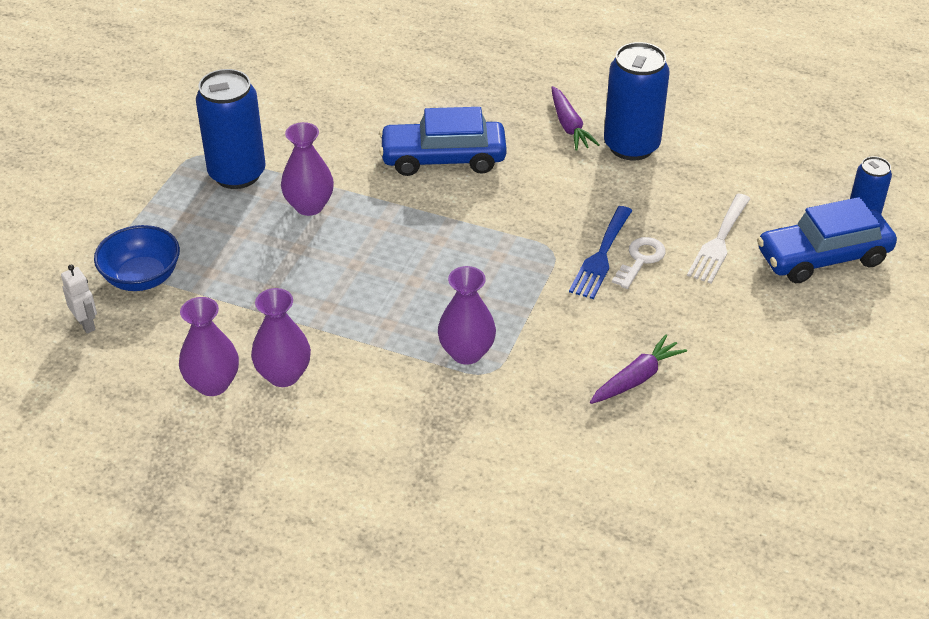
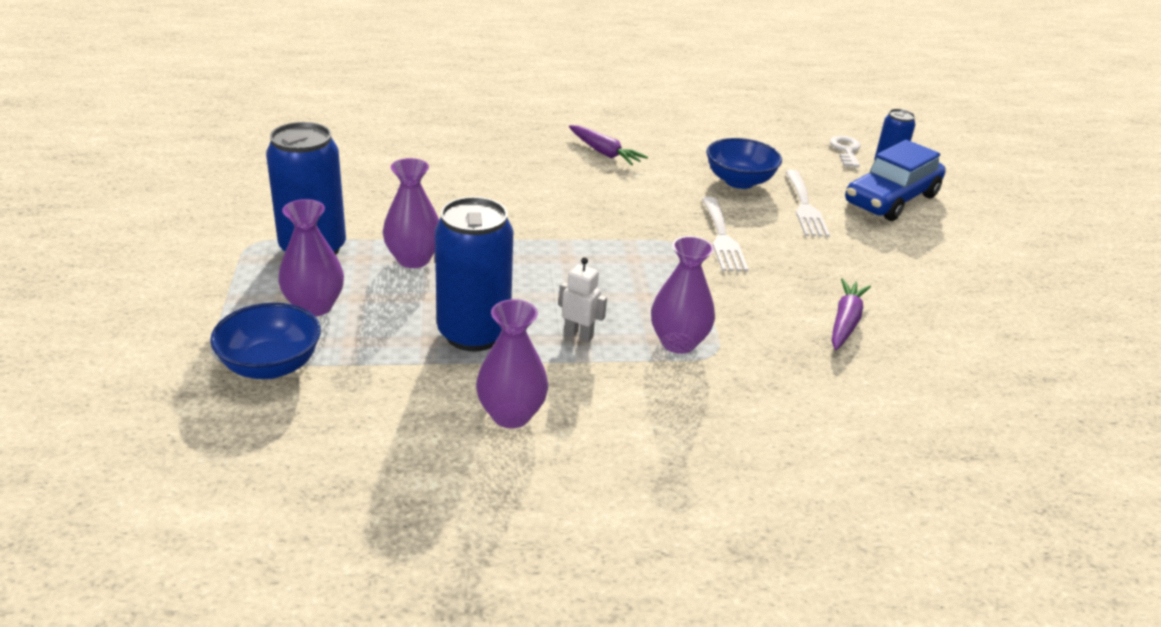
camera: 30 degrees left, 10 degrees down
(86, 324) = (232, 430): white robot -> white robot (579, 335)
(212, 384) = (437, 447): purple vase -> purple vase (314, 306)
(443, 158) = (514, 196): blue car -> none
(601, 256) = (722, 238): blue fork -> white fork
(631, 146) = (669, 156): blue can -> blue can (474, 334)
(640, 260) = (757, 233): white key -> white key (846, 150)
(678, 194) = (739, 181): none -> blue bowl

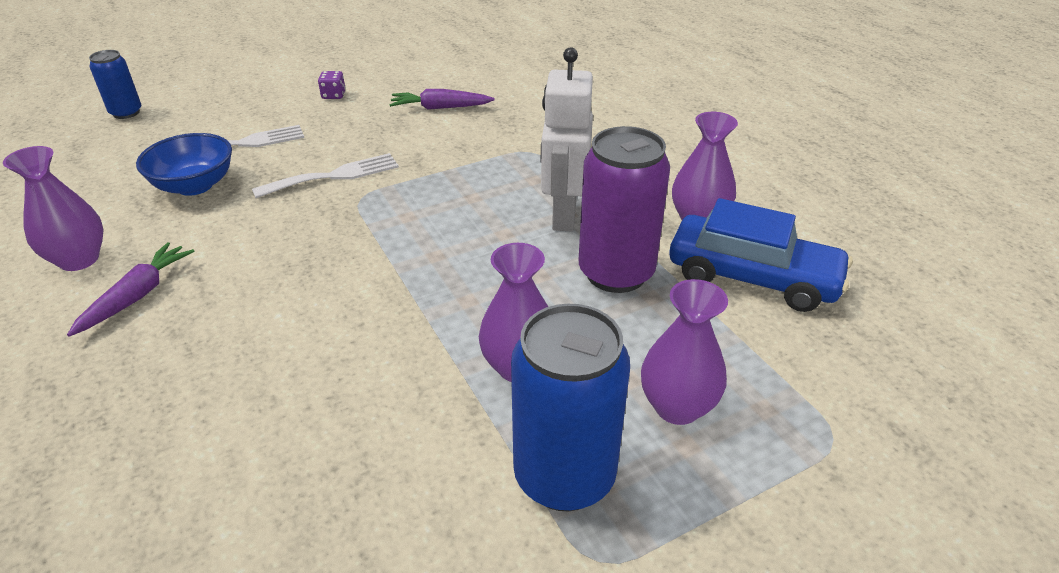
camera: 110 degrees left, 5 degrees up
(271, 366) = (796, 388): blue bowl -> none
(474, 334) = (616, 273): blue can -> purple can
(579, 335) = (563, 216): white robot -> white robot, size x1.97
(678, 343) = (530, 168): purple vase -> purple vase (79, 259)
(846, 150) = (89, 136): white key -> none
(891, 199) = (206, 106): blue car -> blue car (752, 277)
(898, 265) = (333, 95): none -> purple dice

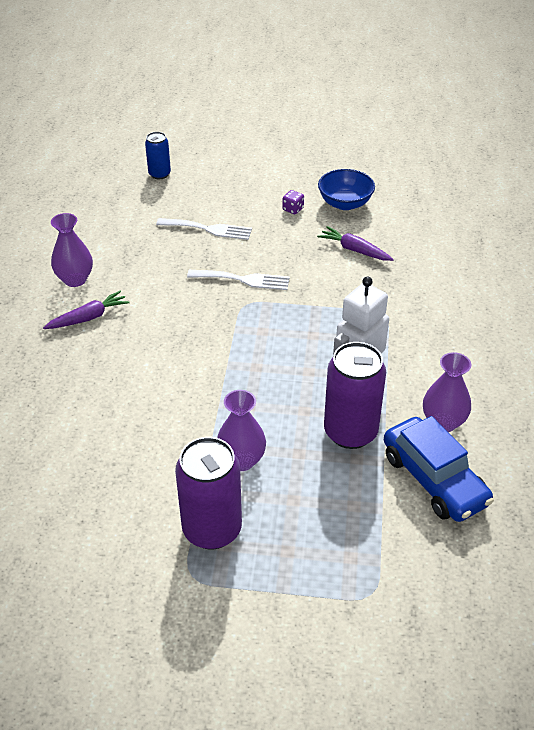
camera: 35 degrees right, 5 degrees up
(194, 185) = (161, 252): blue bowl -> blue bowl (345, 203)
(564, 476) = (212, 529): blue can -> purple can
(677, 407) = (303, 529): purple vase -> none

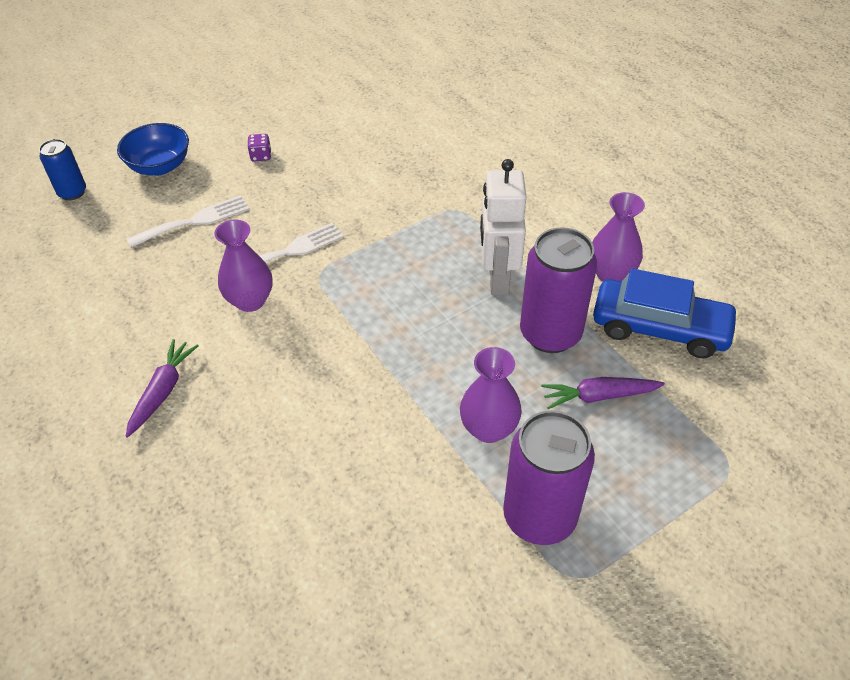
camera: 40 degrees left, 5 degrees up
(75, 279) = (98, 360): purple vase -> purple vase (250, 301)
(345, 203) = (306, 125): blue bowl -> blue bowl (160, 166)
(354, 250) = (364, 164): purple carrot -> purple carrot (599, 396)

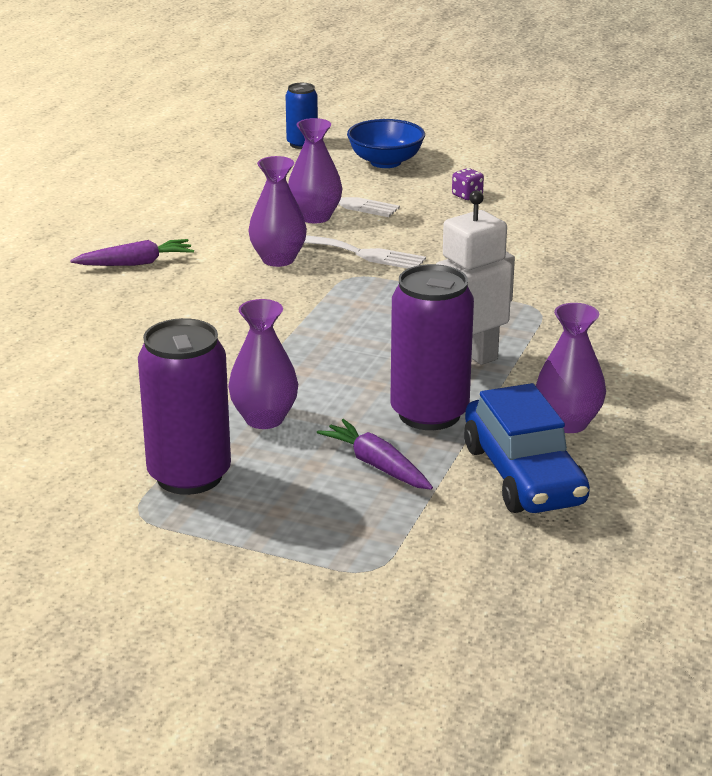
camera: 55 degrees right, 20 degrees down
(204, 246) = (315, 217): none -> purple vase

